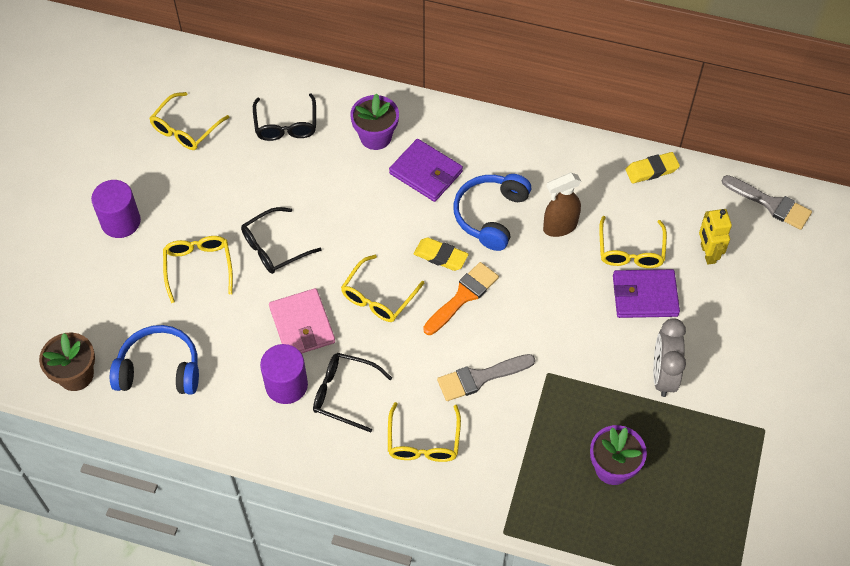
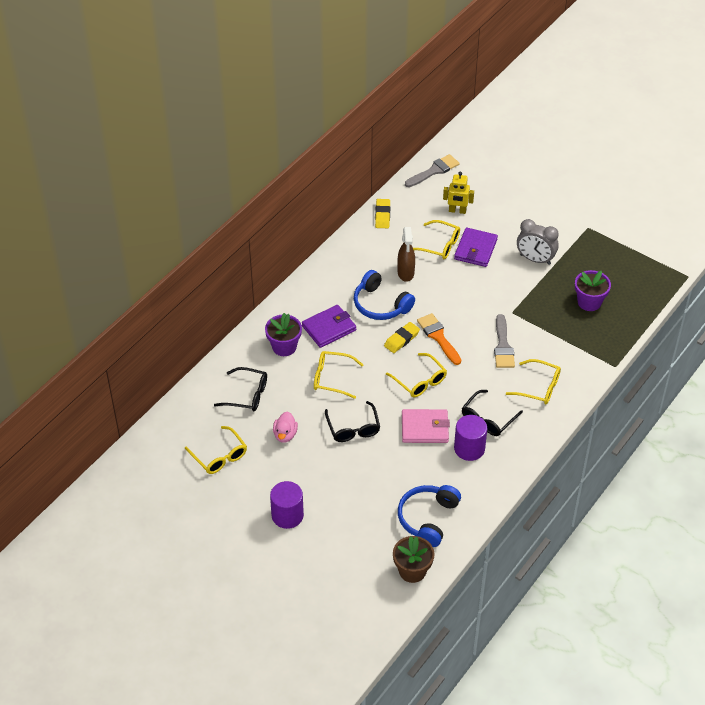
camera: 70 degrees left, 10 degrees down
(198, 267) = (350, 476): yellow glasses -> yellow glasses (331, 378)
(239, 181) = (285, 435): none -> pink duck

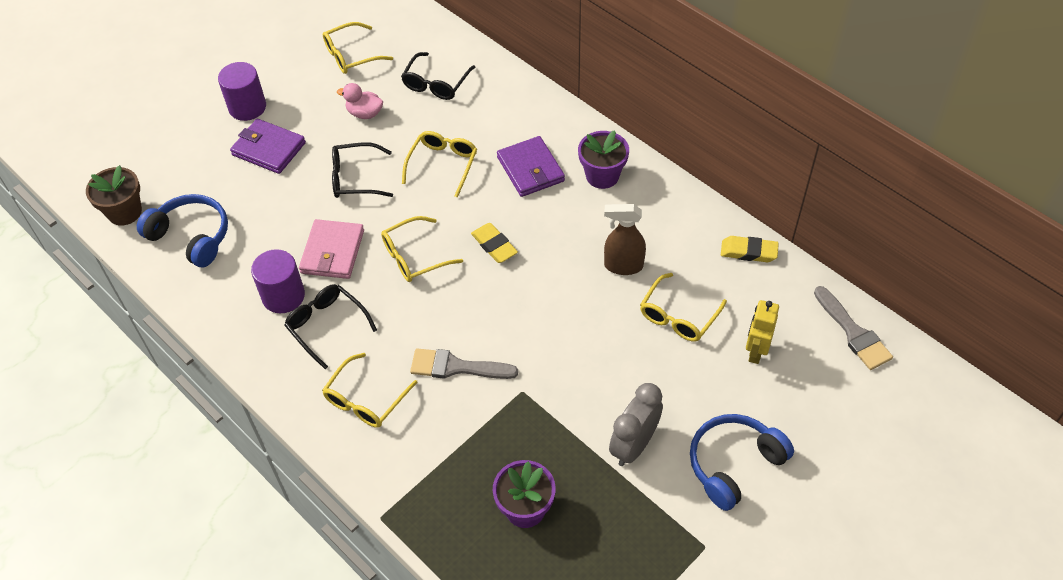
camera: 100 degrees right, 5 degrees up
(284, 347) = (506, 122): purple flower pot -> purple flower pot (602, 176)
(380, 304) = (564, 229): blue headphones -> blue headphones (734, 464)
(438, 337) = (490, 289): orange brush -> none
(475, 249) = (665, 363): purple wallet -> purple wallet (269, 149)

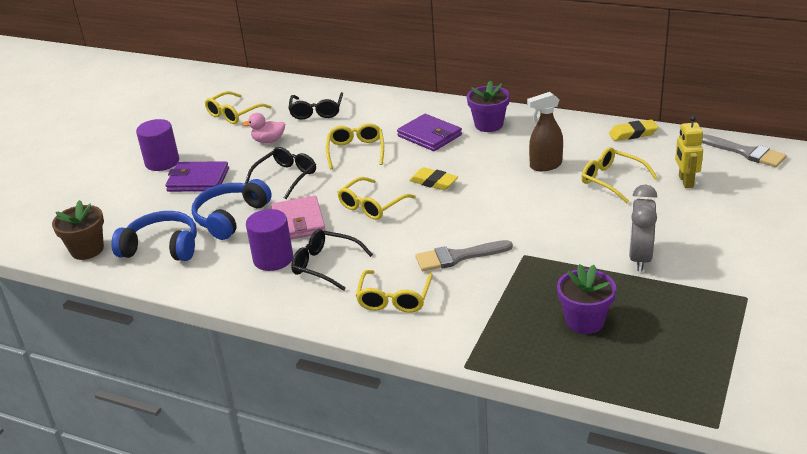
camera: 20 degrees left, 20 degrees down
(354, 178) = (286, 177): black glasses -> black glasses turned 150 degrees clockwise
(678, 317) = (611, 180): yellow glasses -> yellow glasses turned 120 degrees clockwise
(734, 464) = (725, 245): blue headphones -> blue headphones (230, 217)

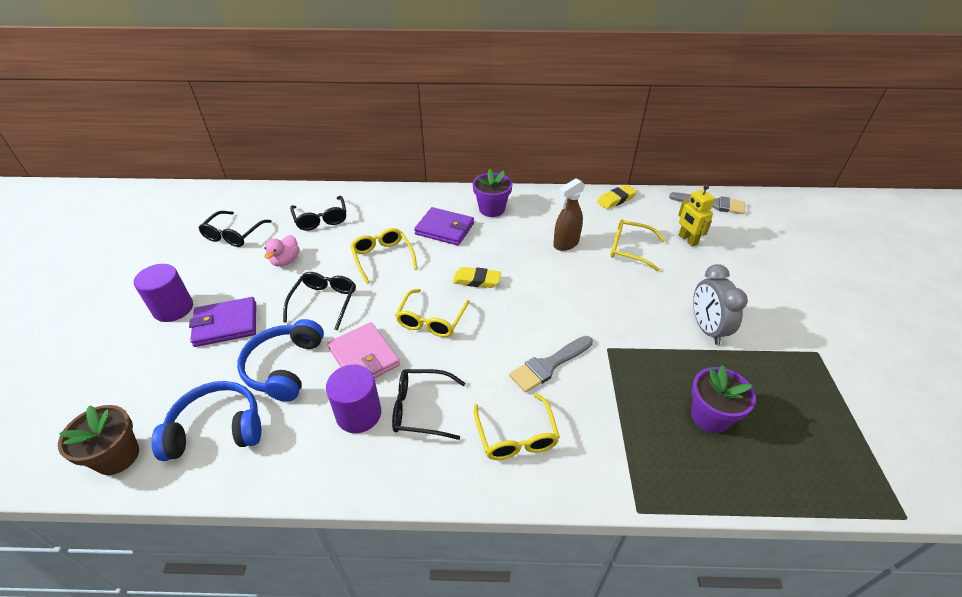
camera: 25 degrees left, 10 degrees up
(233, 114) = (233, 235): yellow glasses -> black glasses
(268, 141) = (285, 261): pink duck -> pink duck turned 45 degrees counterclockwise

